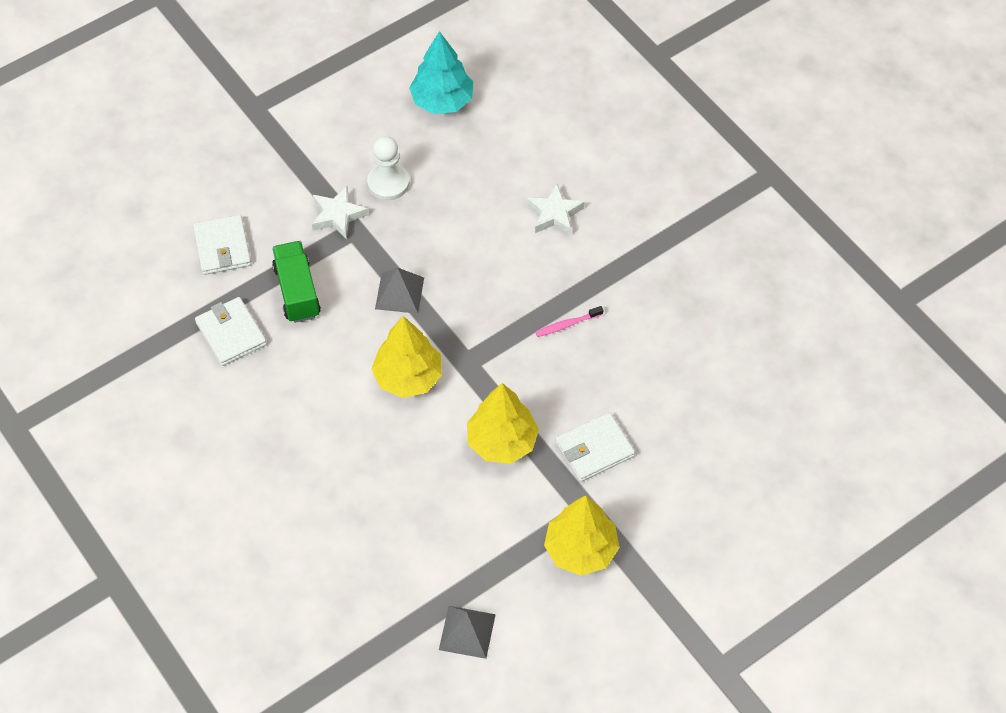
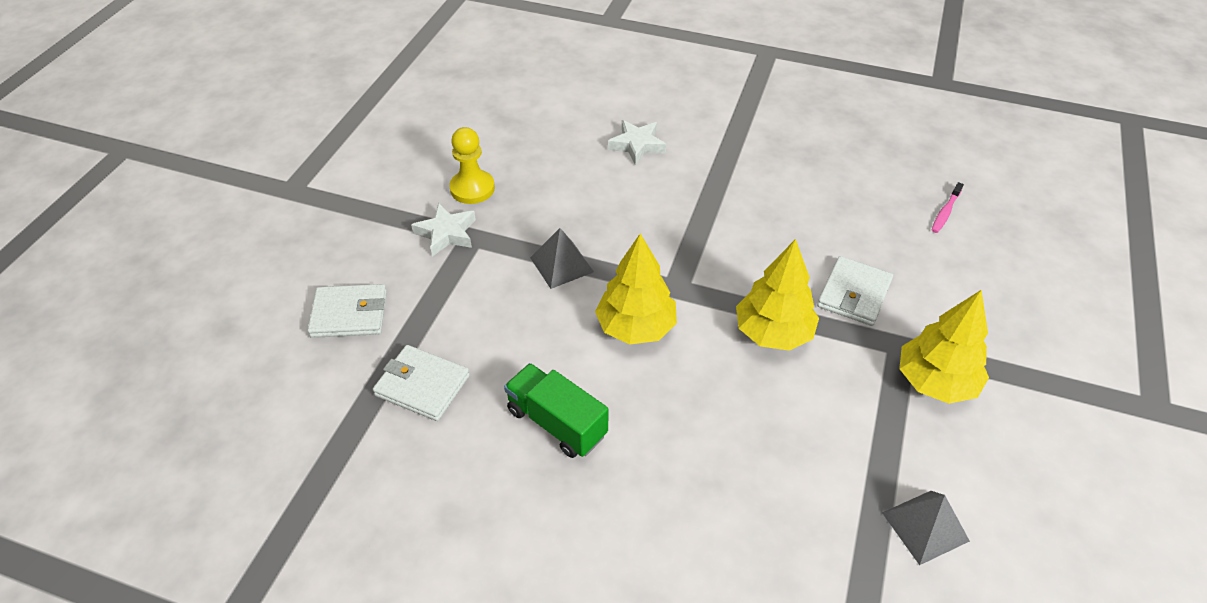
camera: 35 degrees left, 10 degrees down
(222, 247) = (349, 314): white wallet -> white wallet turned 45 degrees counterclockwise
(297, 291) = (461, 313): green truck -> green truck (557, 423)
(388, 183) = (472, 188): white pawn -> yellow pawn
(442, 101) = (467, 113): turquoise tree -> none
(567, 325) = (729, 215): pink toothbrush -> pink toothbrush (945, 212)

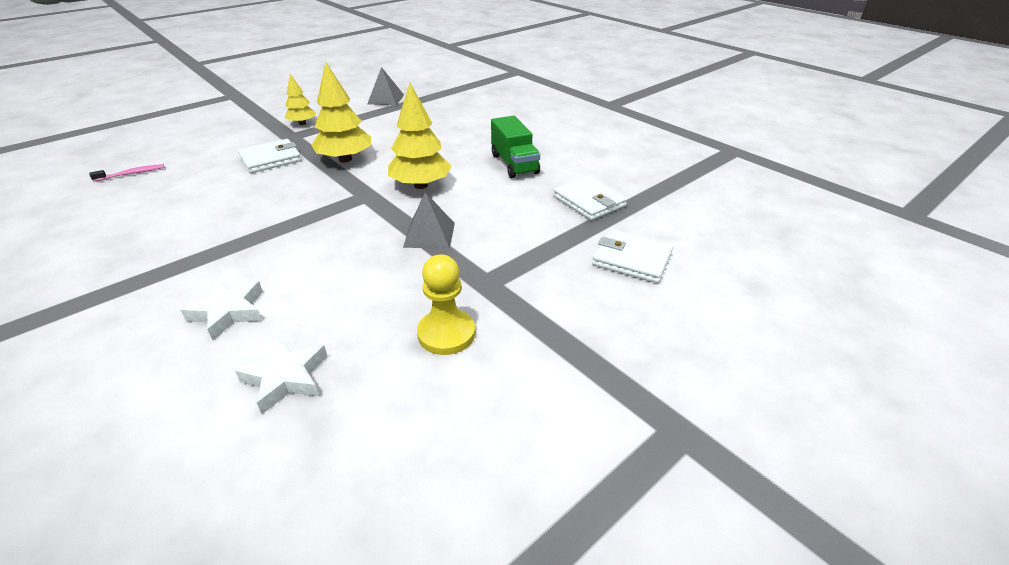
camera: 150 degrees left, 10 degrees down
(446, 233) = (508, 295): white star -> white star (286, 378)
(935, 382) = (302, 123): yellow tree -> yellow tree, size x0.59

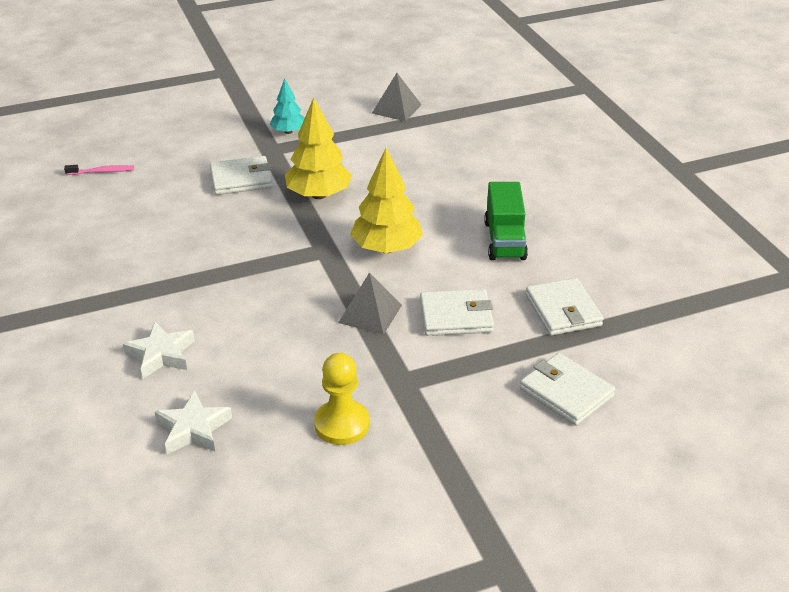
camera: 20 degrees right, 0 degrees up
(302, 123) = (288, 131): yellow tree -> turquoise tree
(505, 222) = (456, 316): none -> white wallet

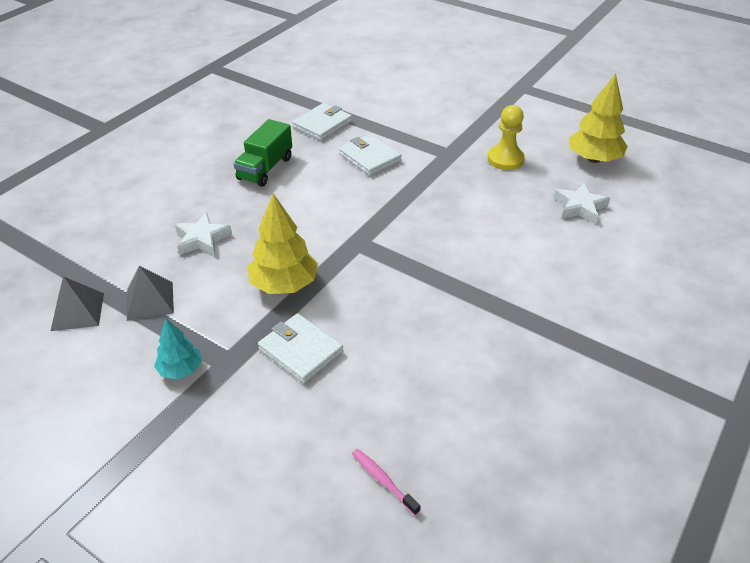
camera: 125 degrees left, 5 degrees up
(161, 354) = (549, 257): white star -> white star (202, 239)
(370, 314) = (405, 190): grey pyramid -> grey pyramid (150, 301)
(386, 248) = (326, 214): yellow tree -> yellow tree (593, 159)
(504, 240) = (265, 168): green truck -> green truck turned 150 degrees clockwise
(566, 392) = (393, 104): white wallet -> none

